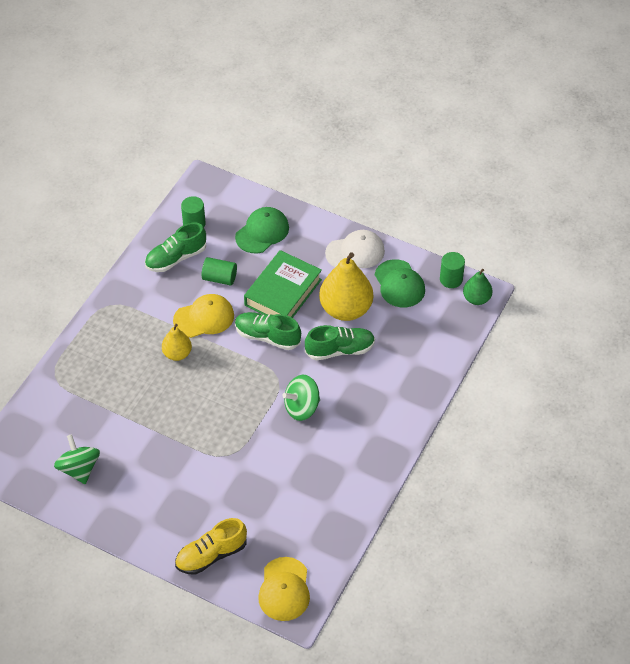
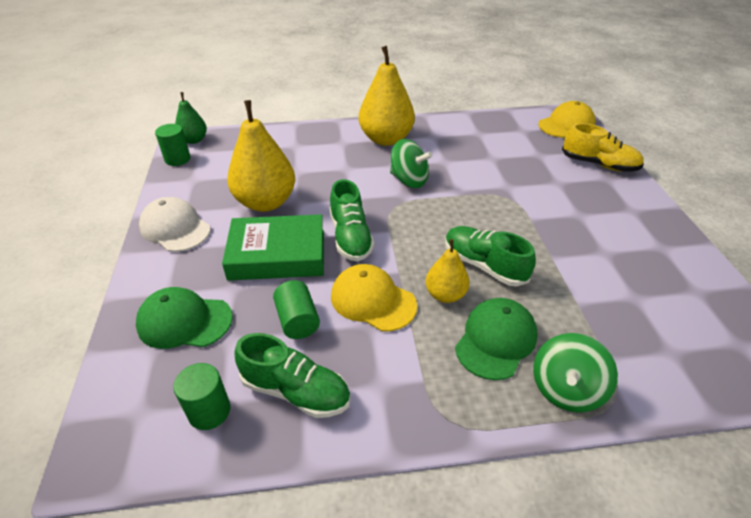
camera: 125 degrees left, 10 degrees down
(79, 469) = (668, 288): green spinning top -> green spinning top (566, 389)
(340, 350) = (321, 186): green shoe -> green shoe (484, 265)
(374, 429) = (386, 139): none -> yellow pear
(399, 284) = (204, 184): green cap -> green cap (496, 340)

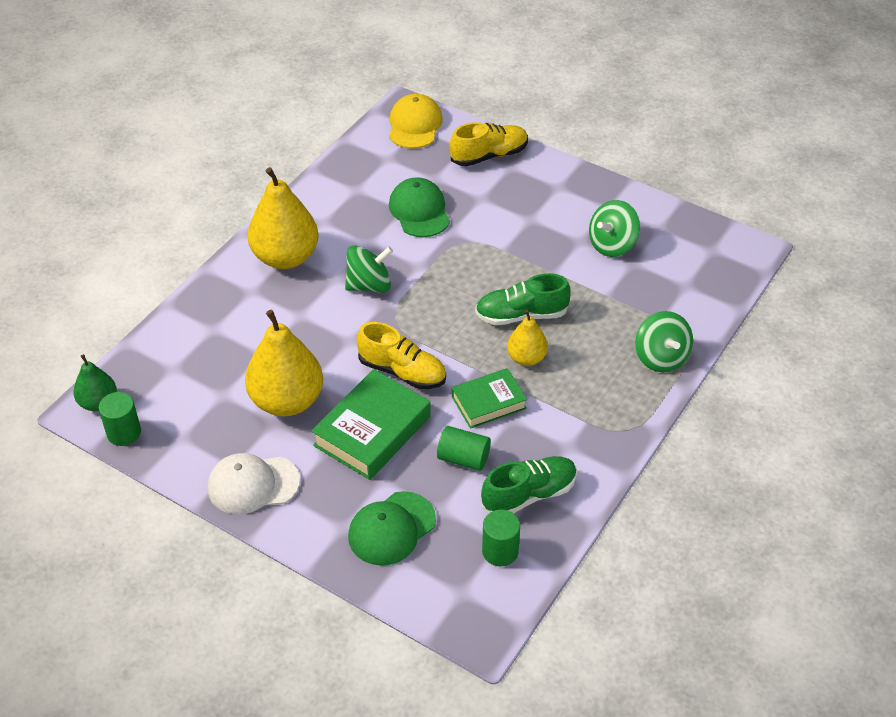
camera: 50 degrees left, 5 degrees up
(350, 237) = (402, 371): green shoe -> yellow shoe
(372, 300) = (488, 402): yellow cap -> green book
(496, 340) = (593, 361): green cap -> green cap (419, 211)
(631, 273) = (612, 244): none -> green spinning top

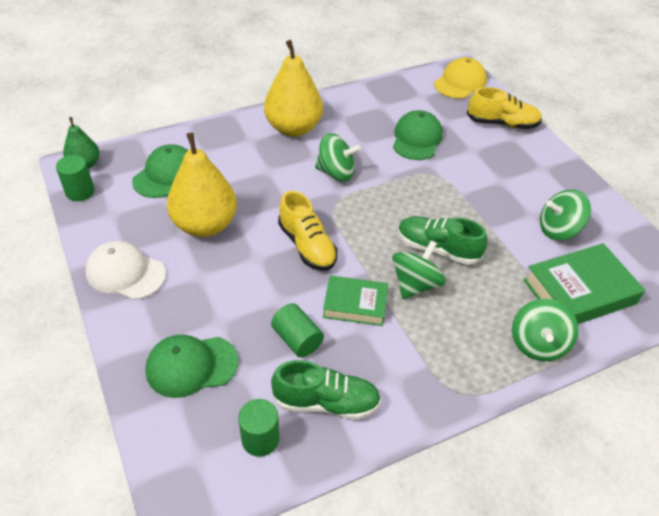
camera: 30 degrees right, 0 degrees up
(197, 370) = (166, 174): none -> green cap
(372, 431) = (246, 279): green book -> green book (579, 292)
(526, 358) = (415, 284): yellow pear -> green spinning top

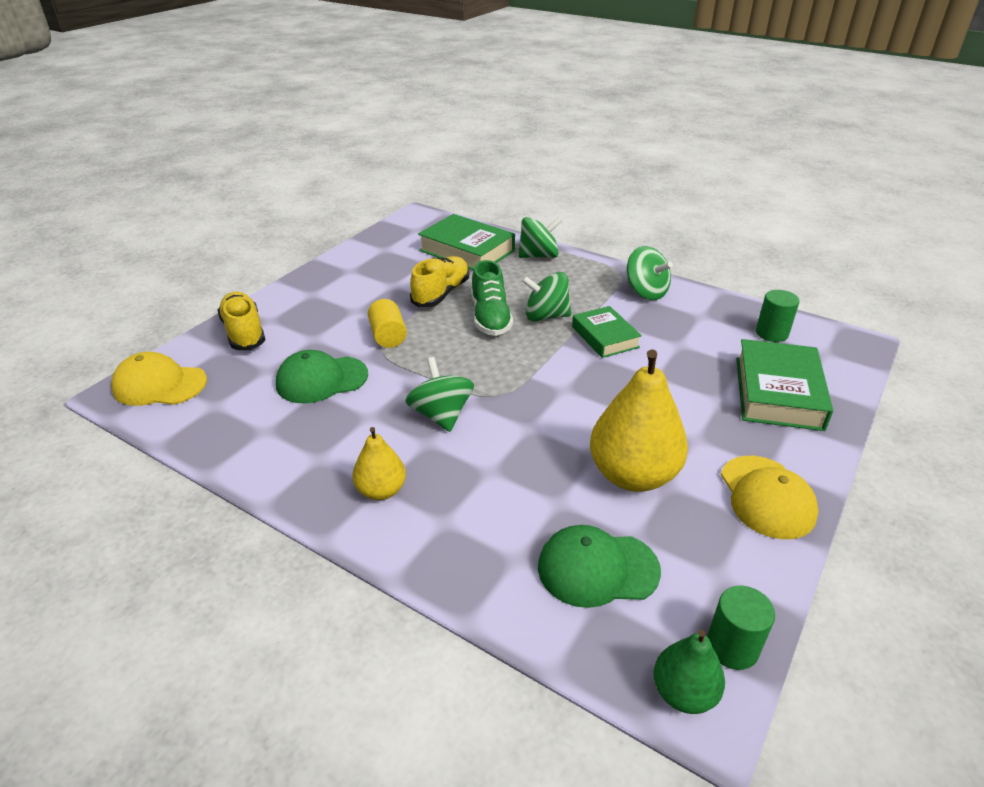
camera: 120 degrees left, 10 degrees down
(125, 273) = (767, 497): white cap -> yellow cap
(191, 366) = (778, 392): green cap -> green book
(293, 128) = (381, 491): yellow pear -> yellow pear, size x0.55
(297, 339) = (677, 351): green cylinder -> none
(307, 246) = (573, 389): yellow shoe -> yellow shoe (441, 293)
(326, 402) = (705, 318): green shoe -> none
(450, 184) = (388, 336): none -> yellow cylinder
(558, 229) = (401, 270): green spinning top -> green spinning top (645, 292)

